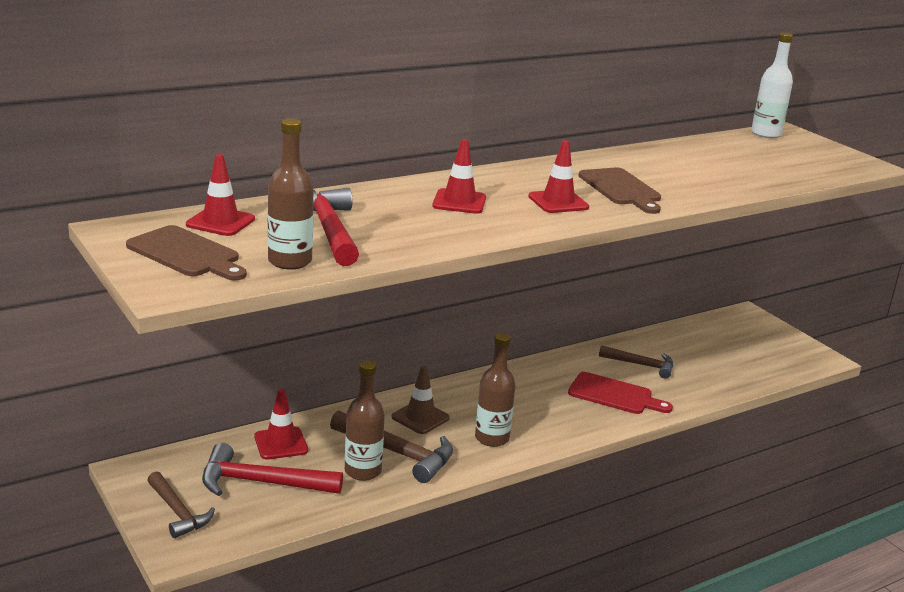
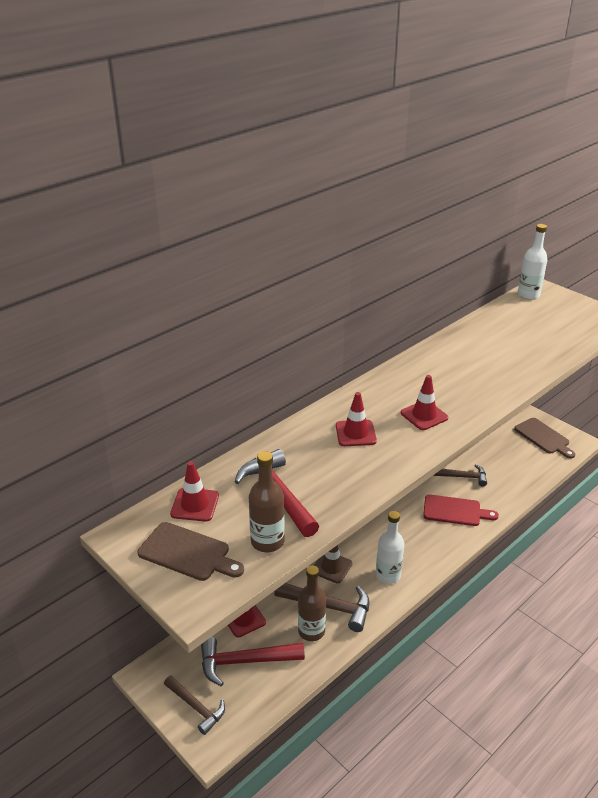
camera: 10 degrees left, 10 degrees up
(492, 438) = (388, 575): brown bottle -> white bottle
(621, 189) = (460, 388): brown cutting board -> brown cutting board (543, 437)

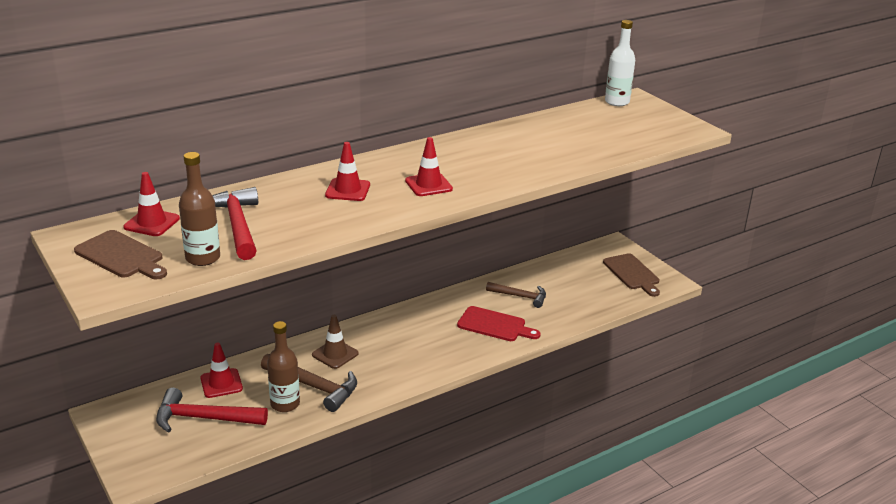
camera: 10 degrees right, 5 degrees down
(196, 707) = (137, 447): brown hammer -> none
(388, 575) = (391, 369): white bottle -> none

